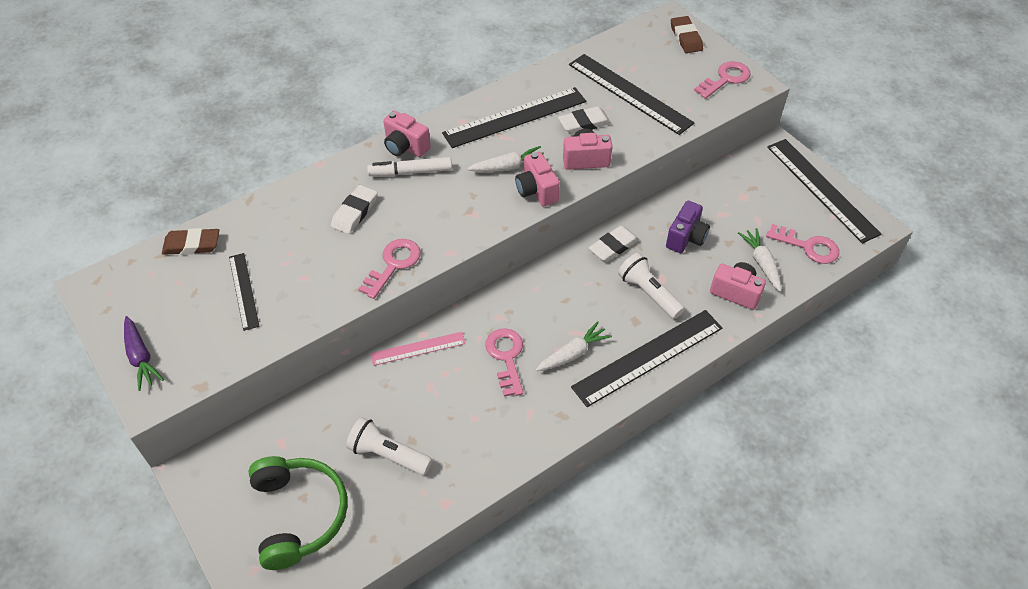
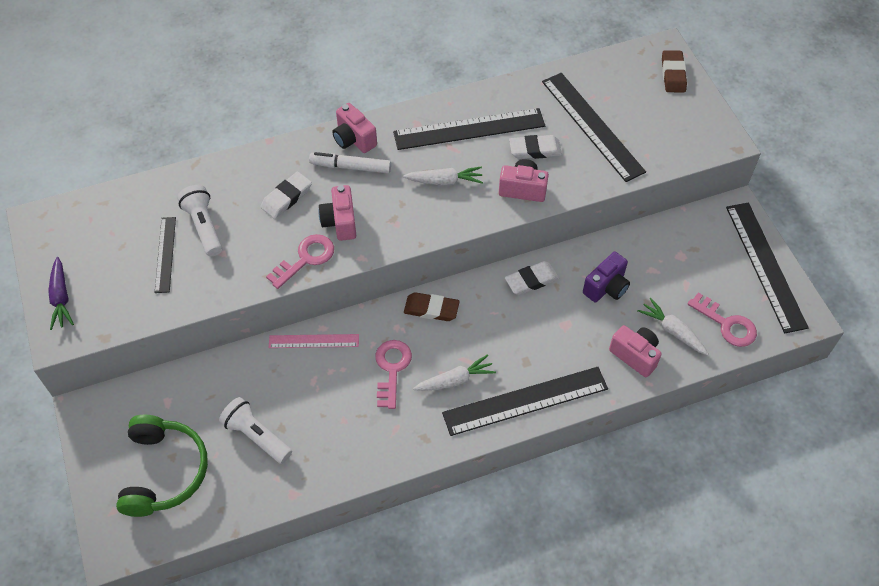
camera: 15 degrees right, 5 degrees up
(192, 245) = (132, 198): brown eraser -> brown eraser (431, 309)
(536, 191) = (463, 212): pink camera -> pink camera (340, 222)
(648, 293) = (549, 336): white flashlight -> white flashlight (204, 227)
(725, 79) = (697, 129): pink key -> none
(761, 263) = (672, 331): white carrot -> white carrot turned 45 degrees counterclockwise

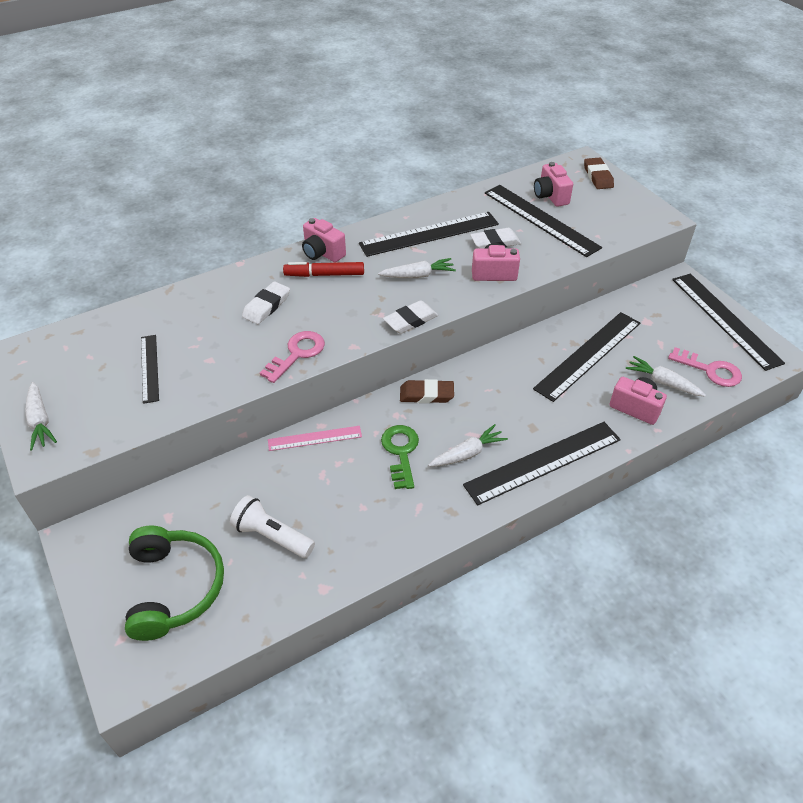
camera: 10 degrees left, 10 degrees down
(61, 298) = (40, 421): purple carrot -> white carrot
(204, 227) = (187, 339): white flashlight -> none
(340, 222) = (325, 319): pink camera -> pink camera (550, 196)
(350, 167) = (324, 274): white marker -> red marker
(392, 369) = (400, 452): pink key -> green key
(531, 280) = (516, 358): white eraser -> white eraser (410, 320)
(606, 287) = (588, 355): purple camera -> black ruler

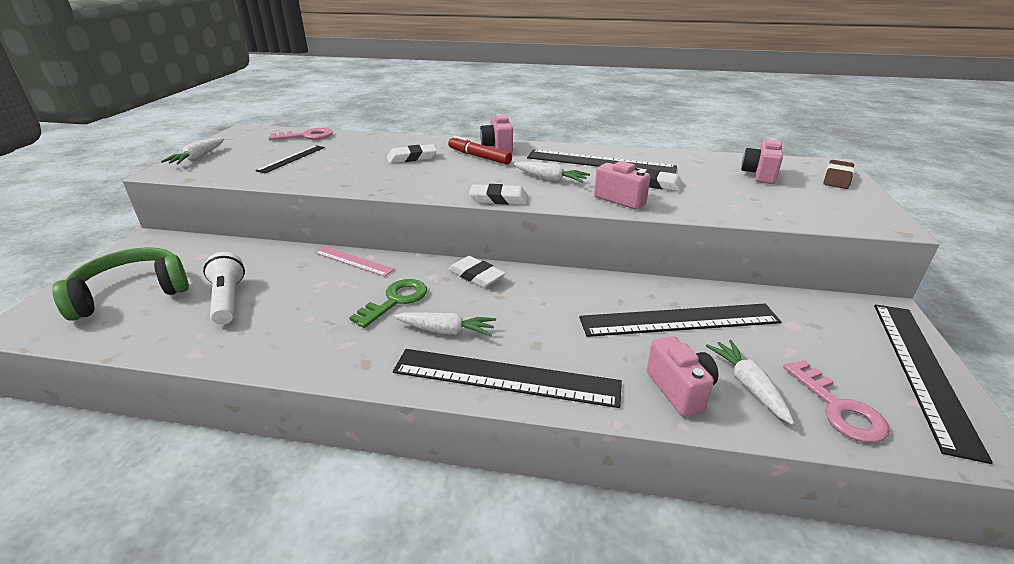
camera: 40 degrees right, 15 degrees down
(174, 587) = (132, 293): green headphones -> green headphones turned 150 degrees counterclockwise
(297, 354) = (384, 185): pink key -> pink key (307, 136)
(426, 394) = (476, 275): brown eraser -> white eraser
(541, 219) = (726, 184): black ruler -> none

